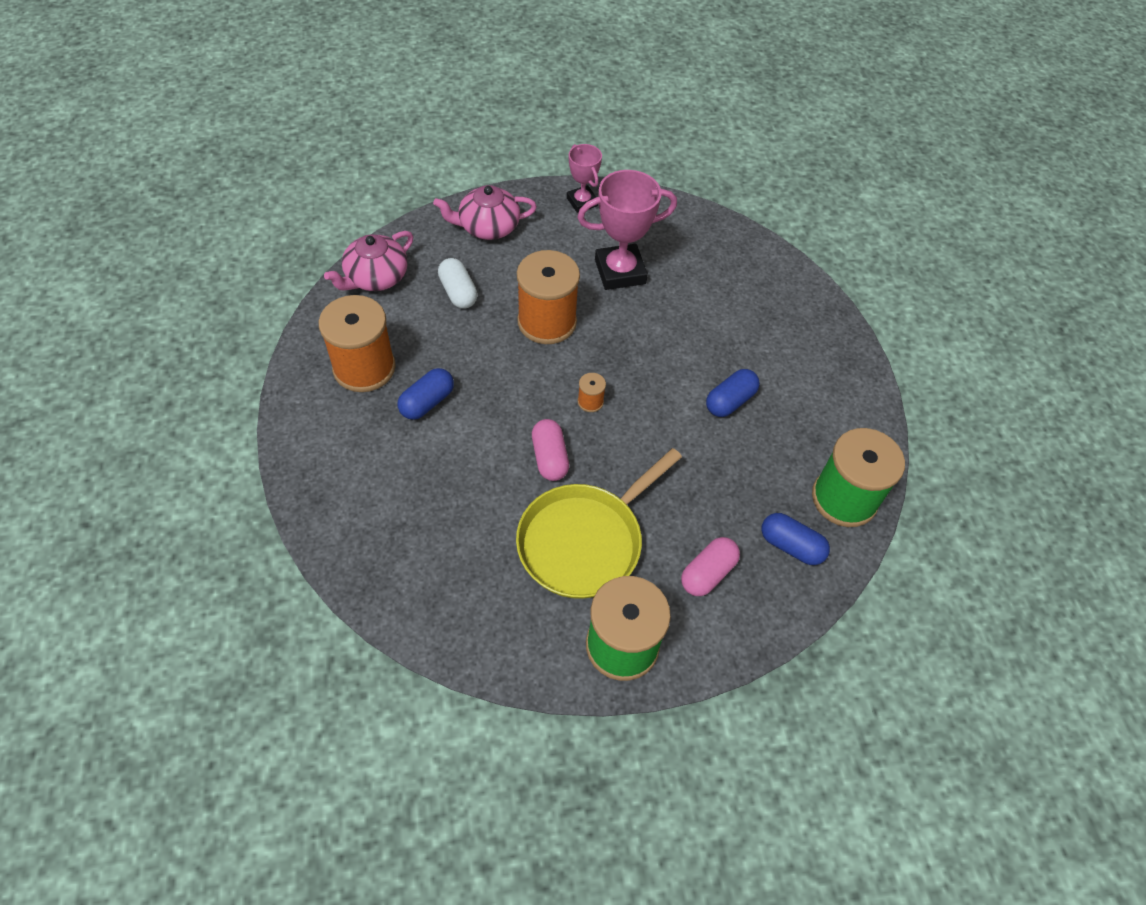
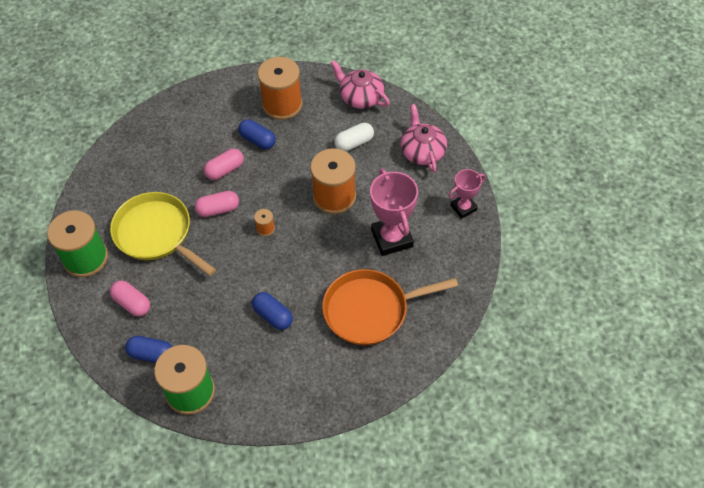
camera: 90 degrees right, 0 degrees up
(476, 446) = (225, 170): none -> pink capsule
(723, 303) = (370, 310): none -> orange pan
(791, 546) = (152, 354): blue capsule -> blue capsule turned 75 degrees clockwise

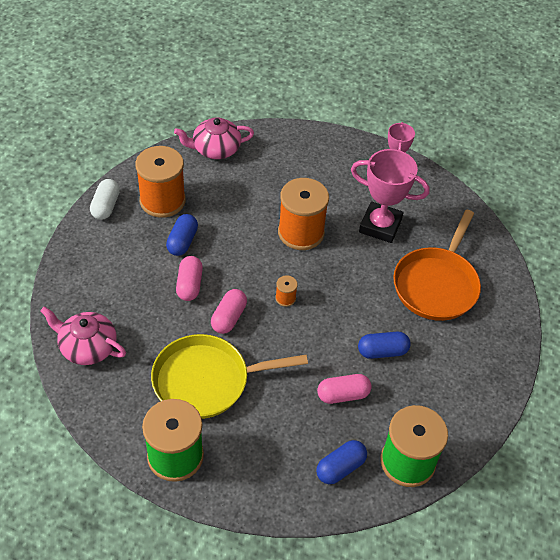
camera: 55 degrees left, 5 degrees down
(132, 303) = (268, 449): pink capsule -> pink capsule (343, 395)
(258, 140) = (182, 242): blue capsule -> blue capsule turned 60 degrees counterclockwise
(354, 143) = (259, 184): white capsule -> white capsule (106, 206)
(422, 151) = (314, 152): pink teapot -> pink teapot (87, 347)

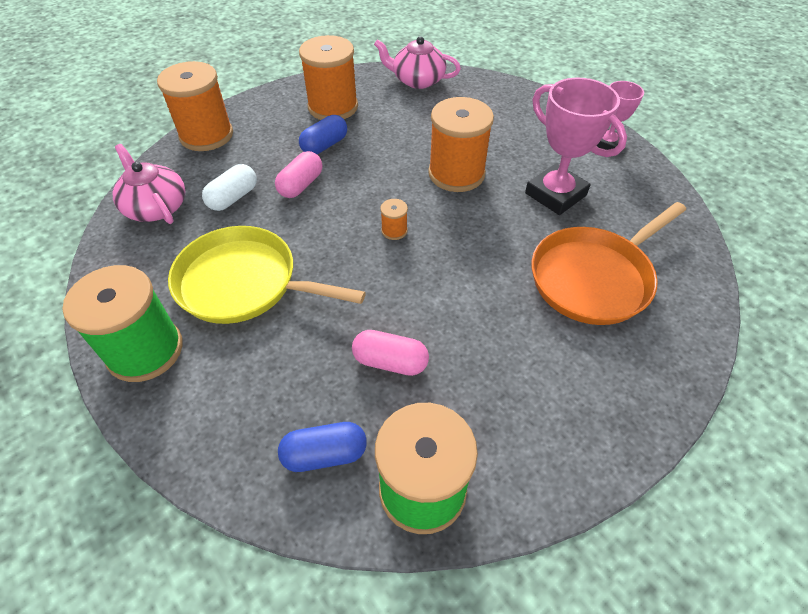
camera: 30 degrees right, 0 degrees up
(74, 266) = (206, 135): none -> orange spool
(106, 206) = (276, 97): white capsule -> white capsule (233, 198)
(228, 318) = (317, 229): pink capsule -> none
(382, 351) = (475, 329): blue capsule -> none

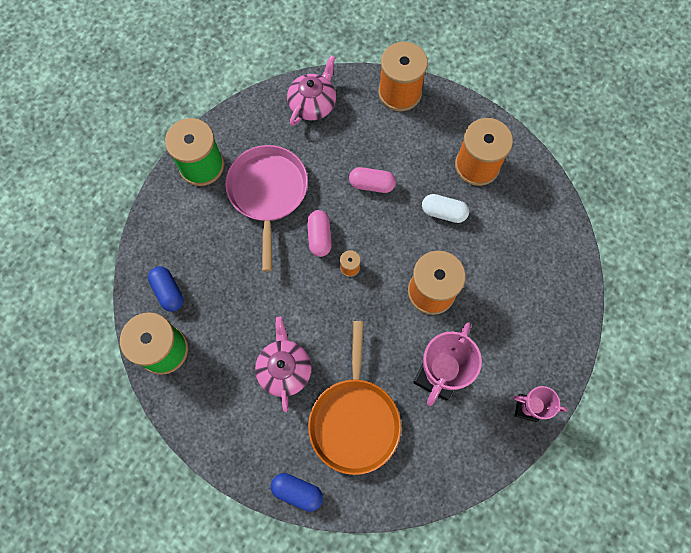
camera: 70 degrees right, 20 degrees up
(233, 198) = (340, 147): white capsule -> white capsule (443, 212)
(243, 283) = (268, 192): yellow pan -> pink pan
(324, 145) = (424, 181): blue capsule -> blue capsule (297, 491)
(390, 362) = (238, 304): pink capsule -> pink capsule (319, 237)
(417, 80) = (550, 218): pink teapot -> pink teapot (284, 369)
(594, 278) = (354, 420): orange pan -> orange pan turned 120 degrees counterclockwise

